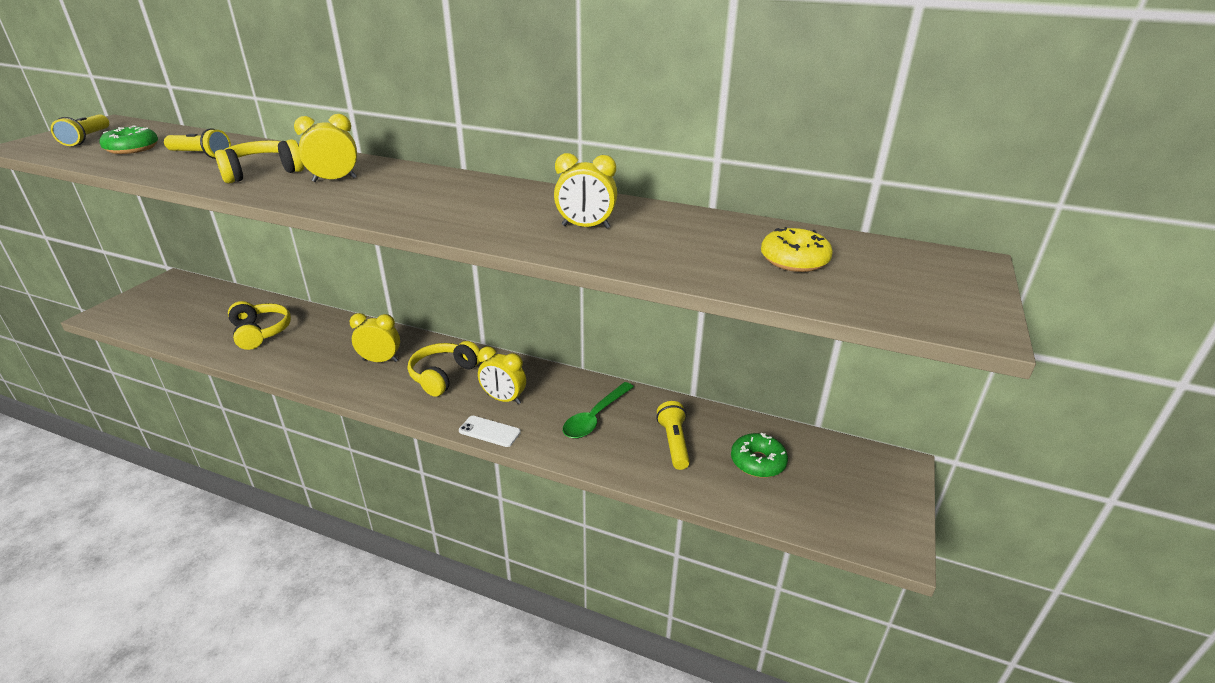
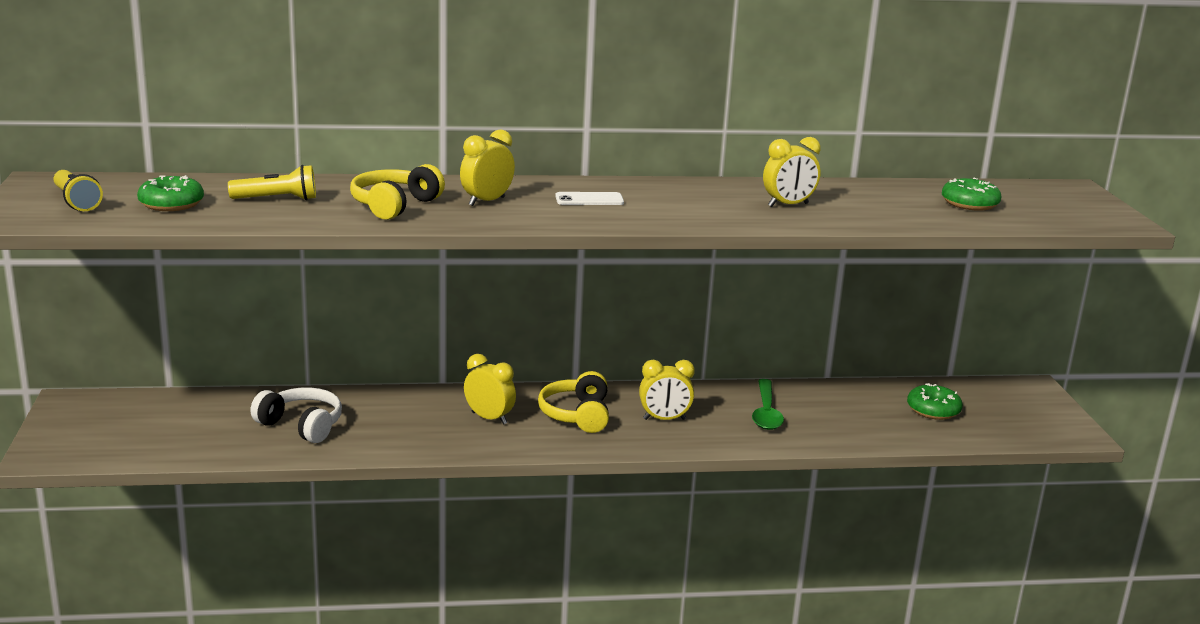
camera: 30 degrees left, 10 degrees down
(260, 332) = (301, 425): yellow headphones -> white headphones
(380, 360) = (489, 418): yellow clock -> yellow clock turned 60 degrees clockwise
(489, 431) = (687, 445): white phone -> white phone (589, 200)
(674, 443) = (854, 414): yellow flashlight -> none
(794, 260) = (969, 204): yellow donut -> green donut

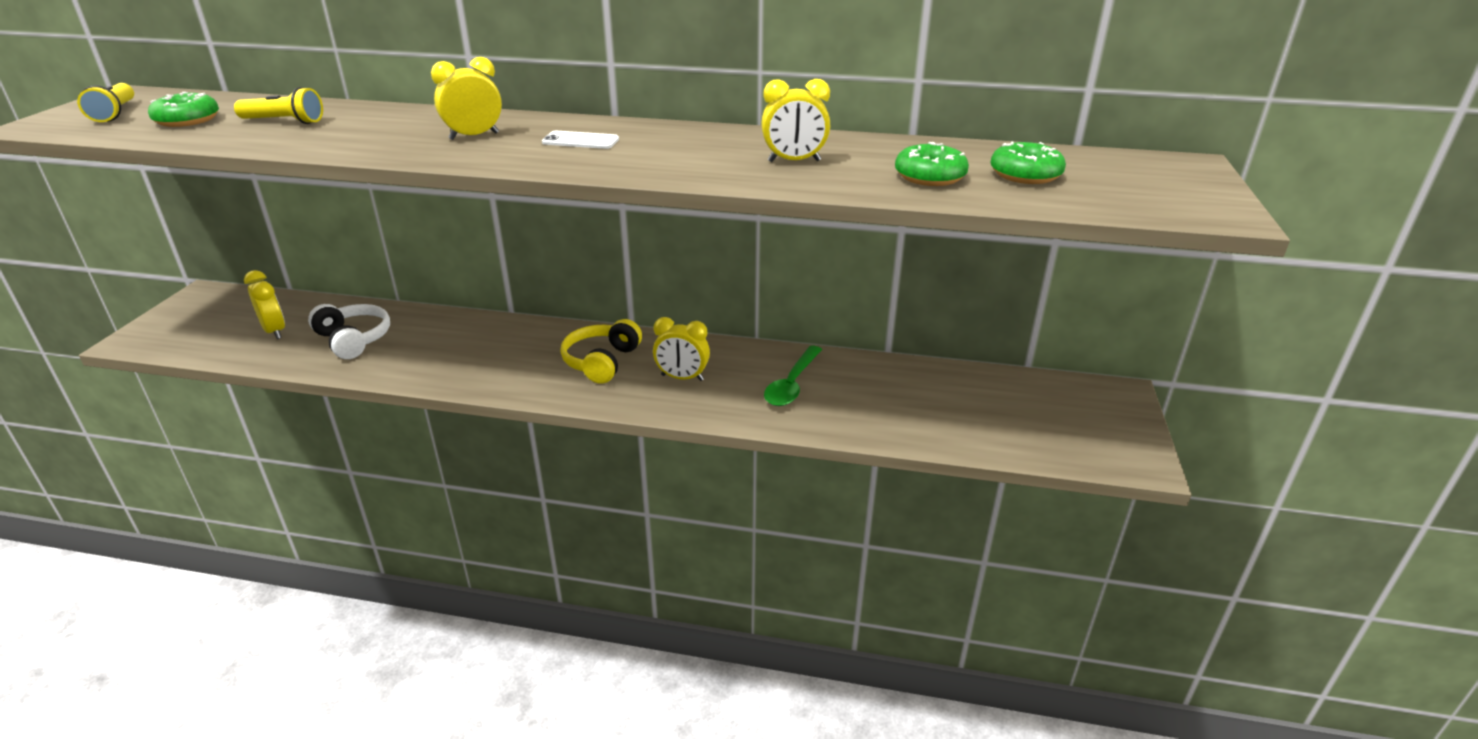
camera: 20 degrees right, 10 degrees up
(394, 205) = (379, 134): yellow headphones -> none
(489, 418) = (518, 354): yellow clock -> yellow clock (275, 331)
(933, 410) = (980, 406): green donut -> green donut (930, 176)

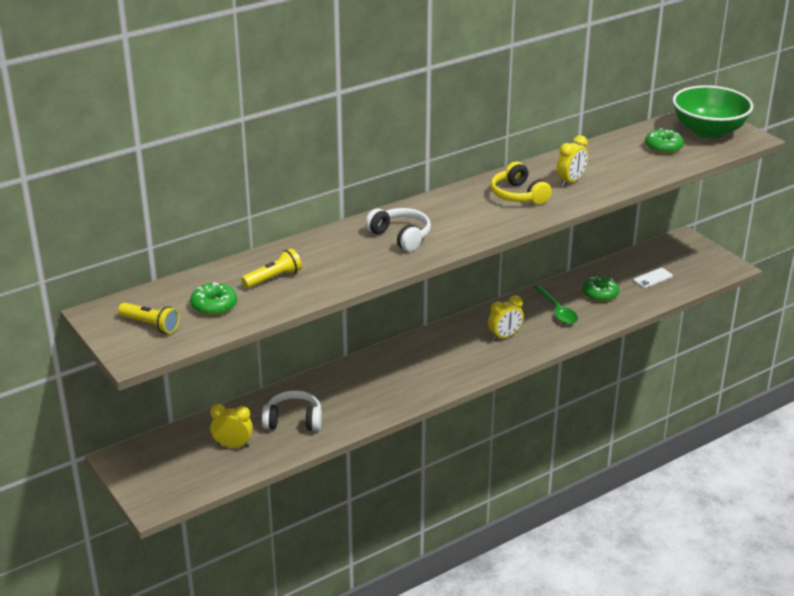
camera: 45 degrees left, 0 degrees up
(474, 136) = (400, 236): yellow clock -> white headphones
(580, 141) = (457, 214): white phone -> white phone (653, 278)
(602, 362) = (452, 351): yellow headphones -> yellow headphones (518, 195)
(930, 176) = (635, 165): green donut -> green donut (600, 294)
(1150, 183) = (708, 131): none -> green bowl

